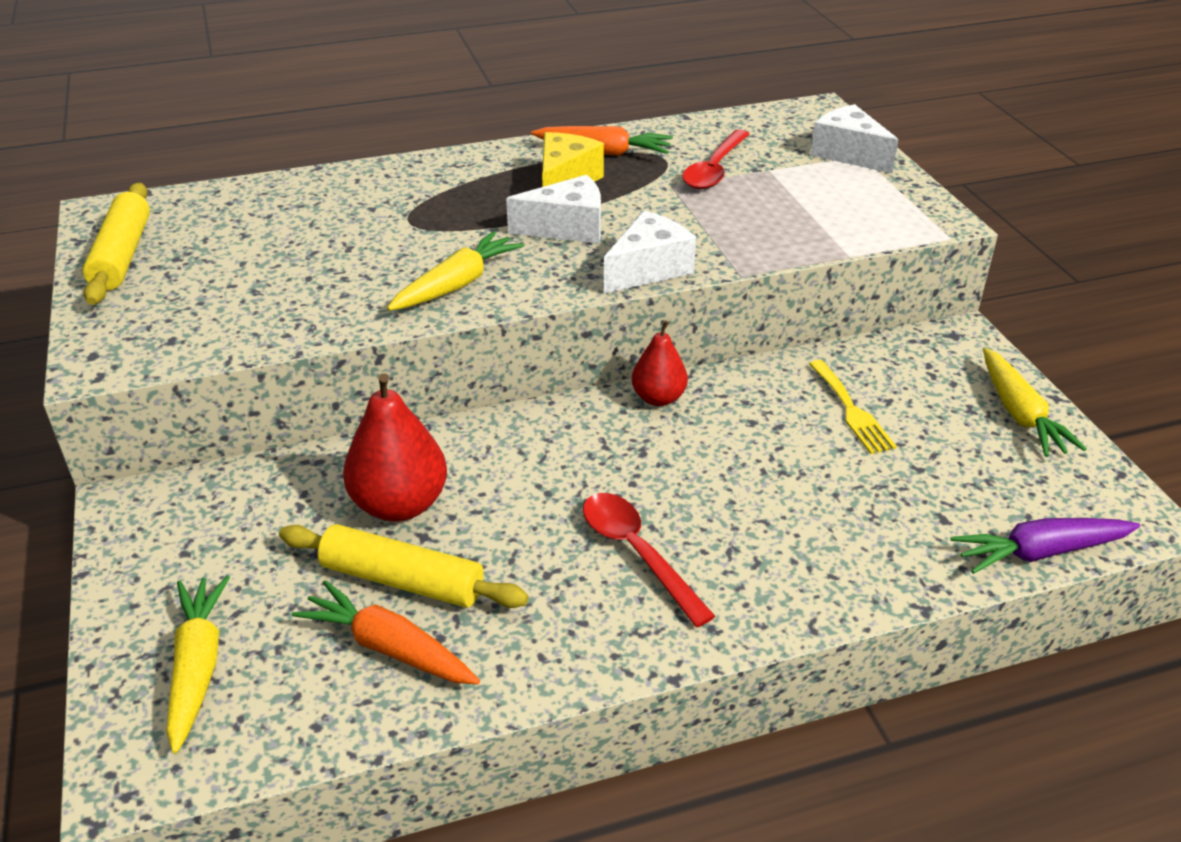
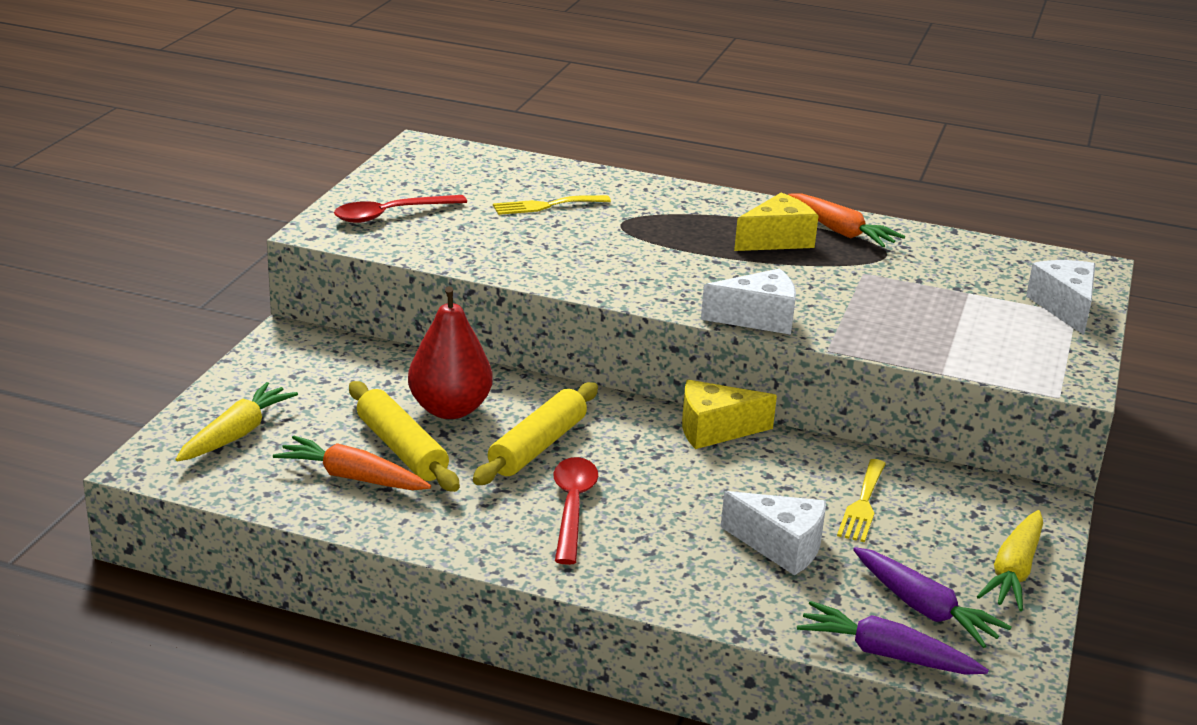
camera: 35 degrees right, 10 degrees down
(122, 255) = (404, 175): yellow rolling pin -> yellow rolling pin (538, 446)
(314, 231) = (546, 206): none -> yellow fork
(388, 647) = (352, 477): orange carrot -> orange carrot turned 45 degrees counterclockwise
(457, 284) = (601, 273): yellow carrot -> none
(567, 228) = (734, 270): white cheese -> white cheese (781, 546)
(658, 398) = (714, 430): red pear -> yellow cheese
(714, 169) = (919, 275): red spoon -> red spoon (391, 214)
(1010, 488) = (924, 609): none -> purple carrot

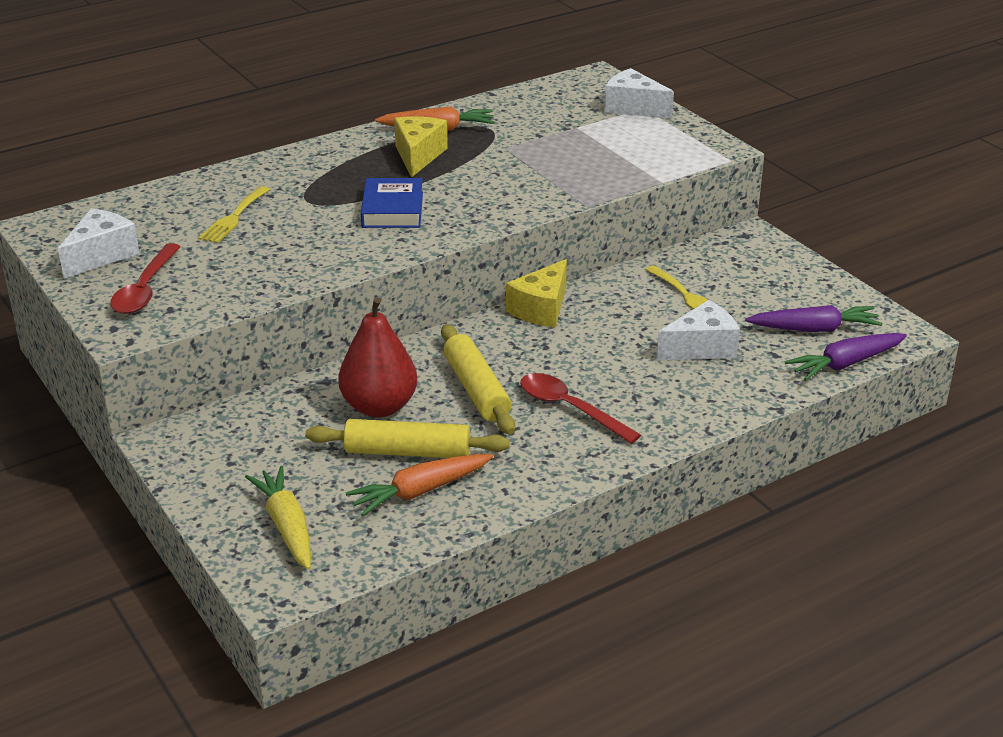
camera: 50 degrees left, 5 degrees up
(665, 263) = (392, 210): none -> blue book
(758, 318) = (516, 211): white cheese -> white cheese (101, 255)
(1013, 571) = (808, 281): yellow carrot -> none

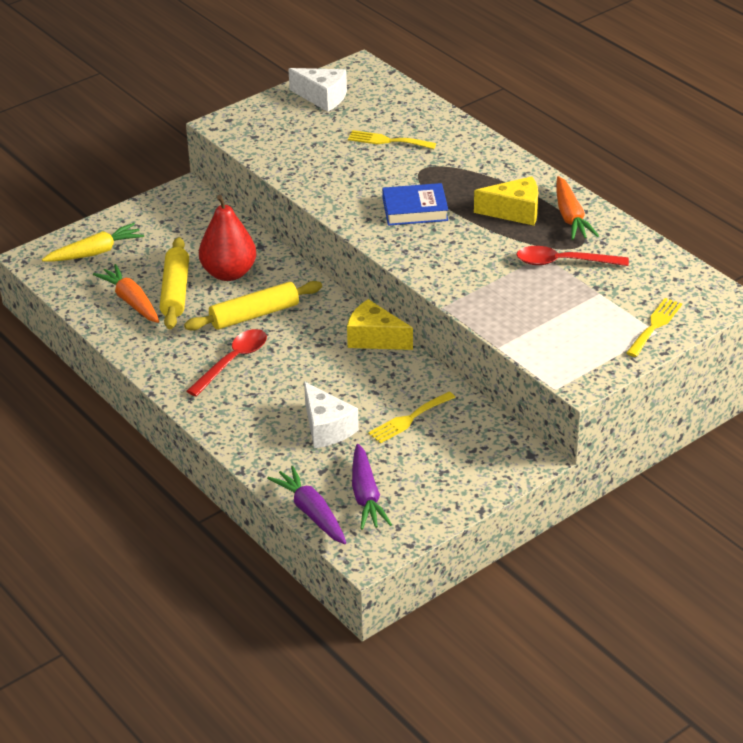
camera: 85 degrees right, 5 degrees up
(145, 289) = (279, 122): red spoon -> red spoon (563, 262)
(633, 108) = (655, 325): white cheese -> yellow fork

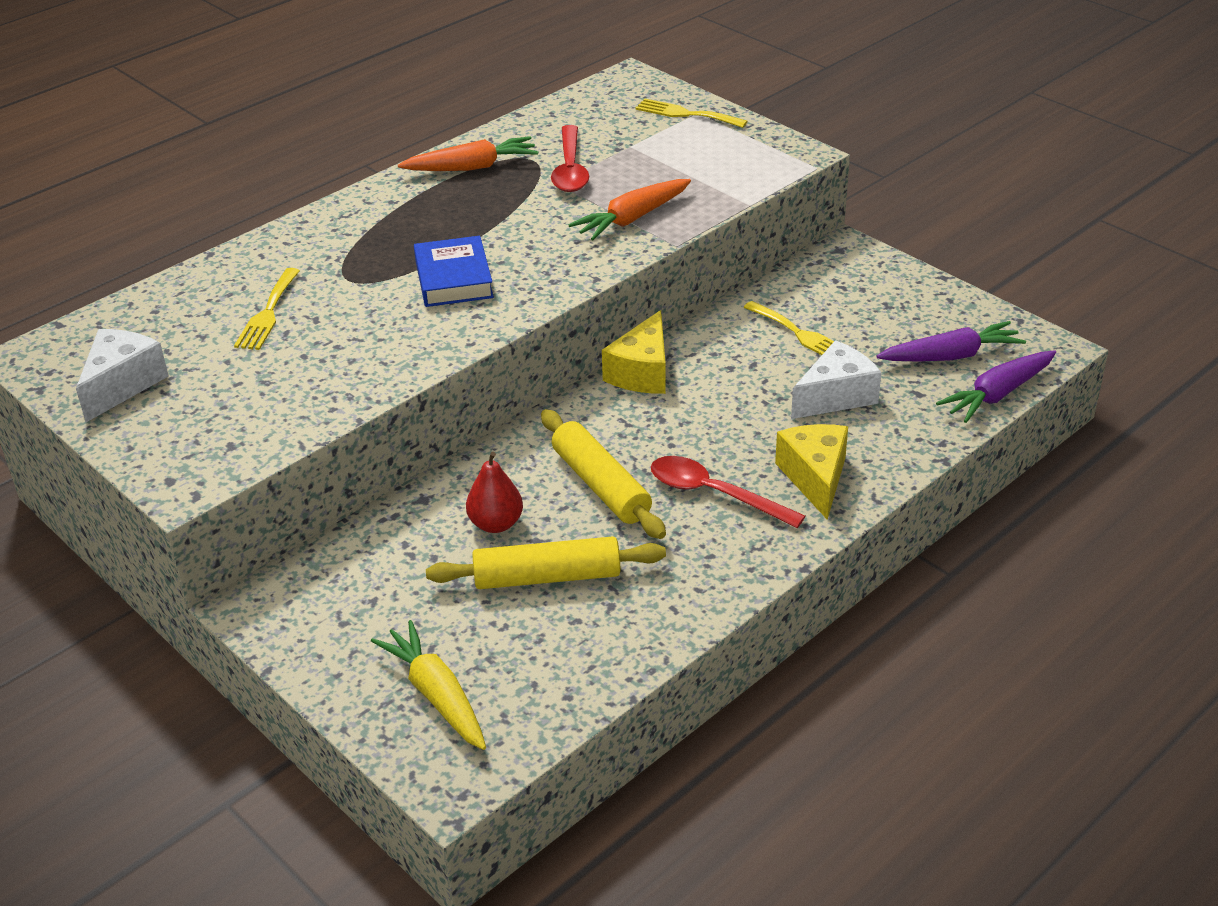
camera: 95 degrees left, 0 degrees up
(131, 301) = (577, 626): orange carrot -> orange carrot (632, 219)
(229, 273) = (496, 524): red pear -> red pear, size x0.62
(514, 212) = (460, 205): yellow cheese -> yellow cheese (815, 478)

